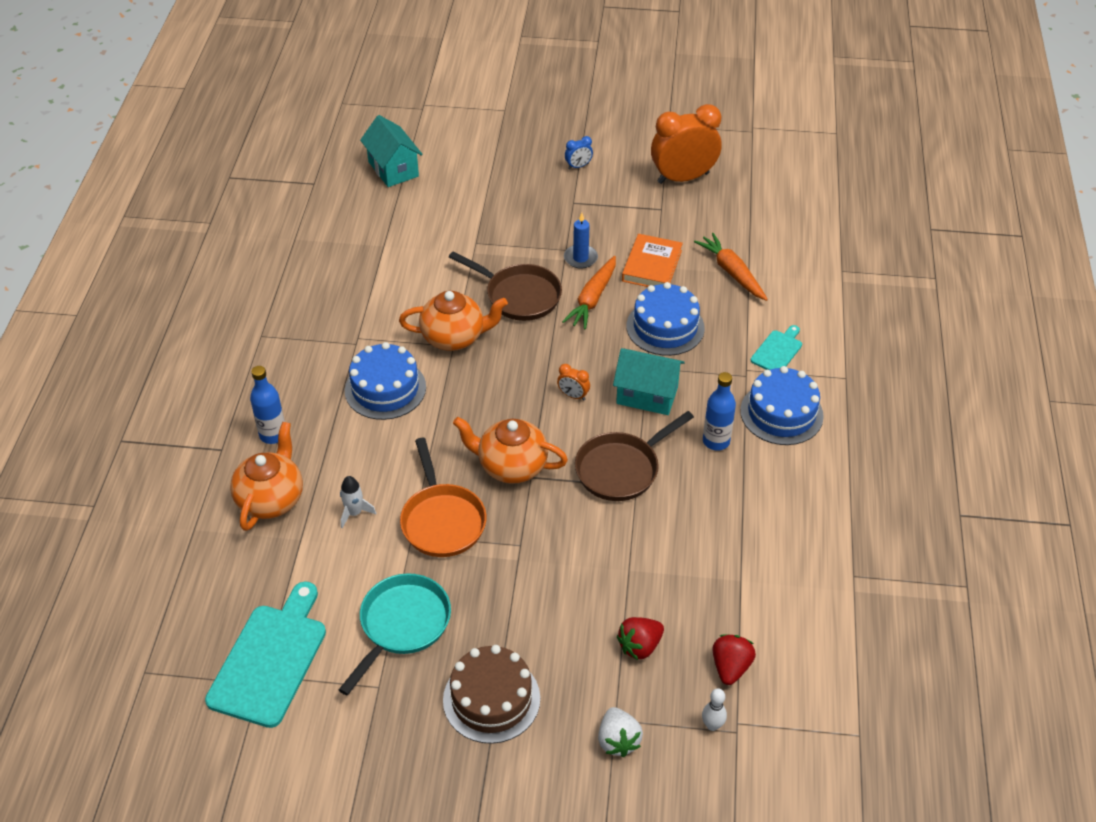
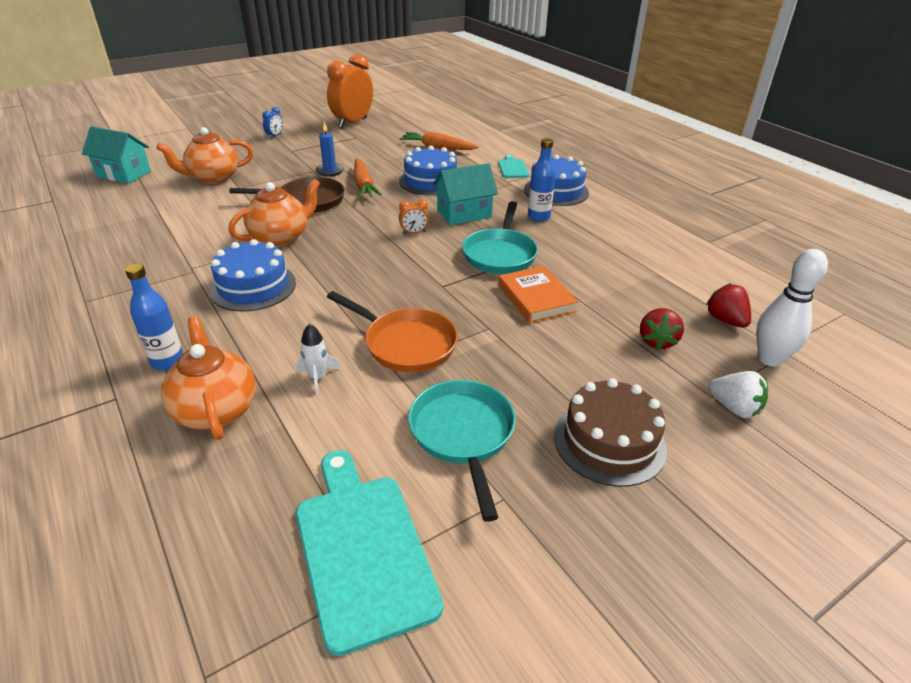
camera: 40 degrees left, 10 degrees down
(511, 466) = (419, 287): orange teapot -> orange teapot (213, 178)
(621, 469) = (500, 254): brown pan -> turquoise pan
(652, 266) = (383, 160): orange book -> orange book (536, 298)
(712, 725) = (769, 359): white bowling pin -> white bowling pin, size x1.94

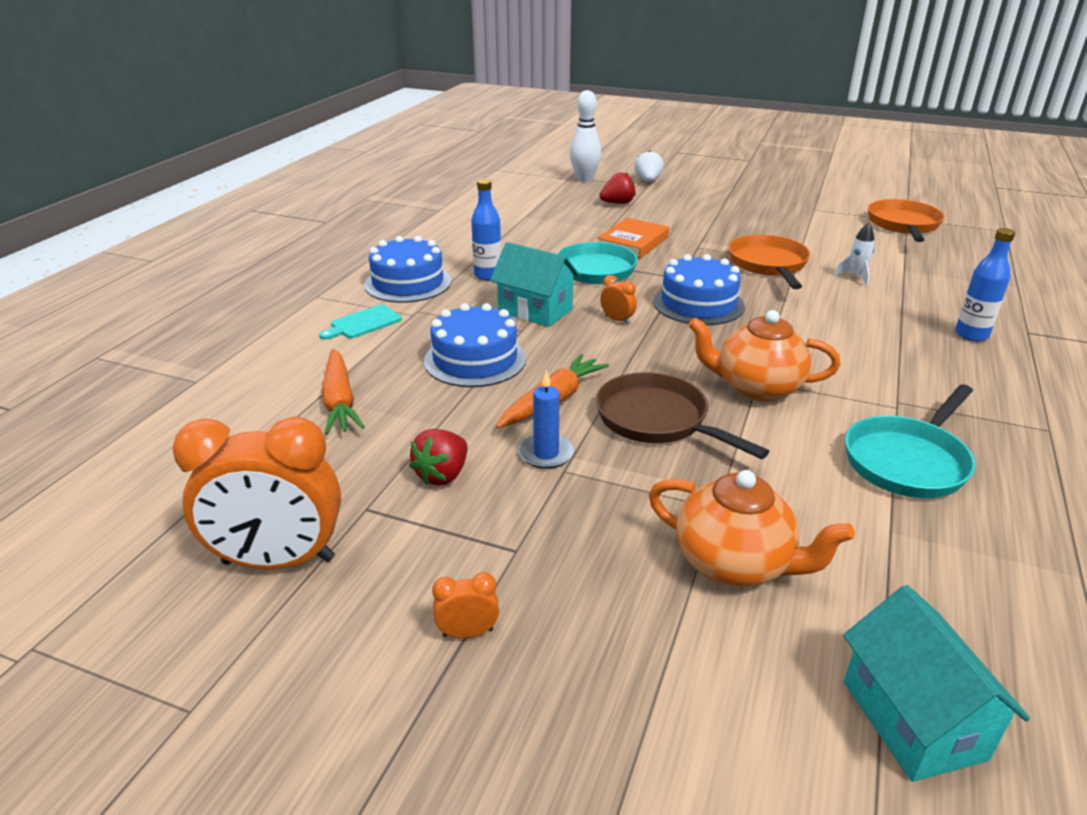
camera: 125 degrees left, 5 degrees down
(216, 409) = (947, 294): orange teapot -> none
(253, 287) = (844, 353): blue cake -> blue cake (698, 304)
(275, 136) = (467, 633): blue clock -> orange clock
(362, 550) = (903, 225): turquoise cutting board -> orange pan
(463, 435) = (799, 226): turquoise pan -> turquoise pan (908, 461)
(609, 442) = (730, 198): brown cake -> none
(725, 320) = (558, 192): red strawberry -> red strawberry (442, 475)

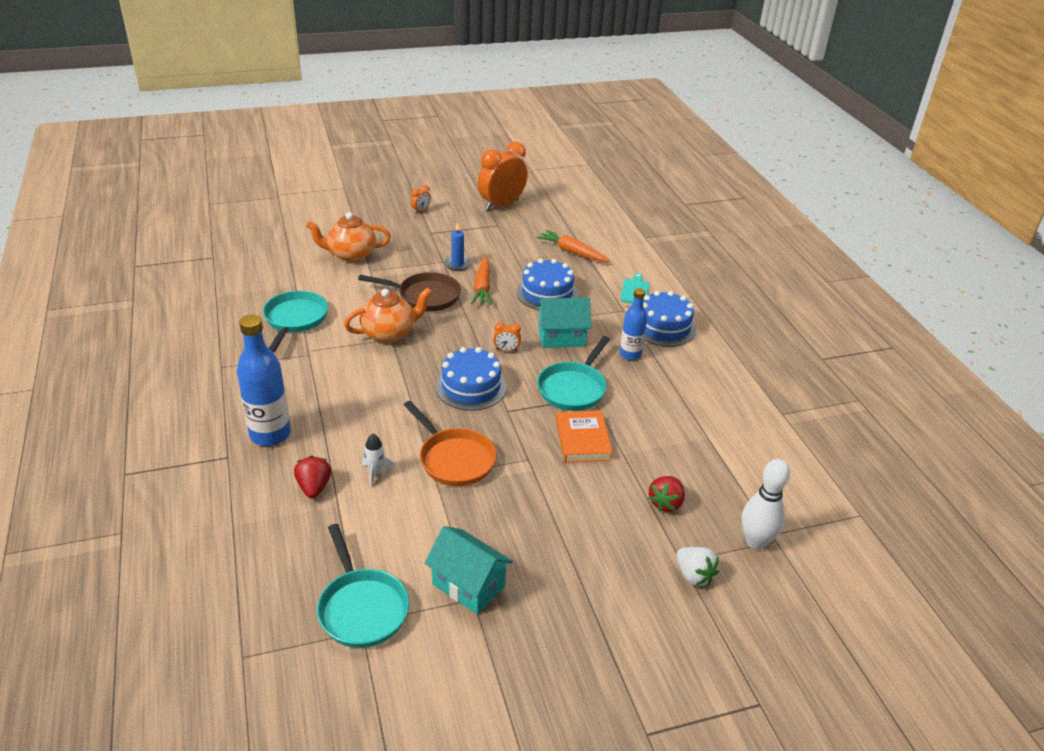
camera: 140 degrees right, 5 degrees up
(442, 475) = (487, 243): red strawberry -> red strawberry (314, 487)
(903, 225) = (361, 608): orange pan -> turquoise pan
(912, 719) = (276, 237): turquoise house -> turquoise house (468, 585)
(971, 335) = (270, 434): blue bottle -> blue bottle, size x1.62

